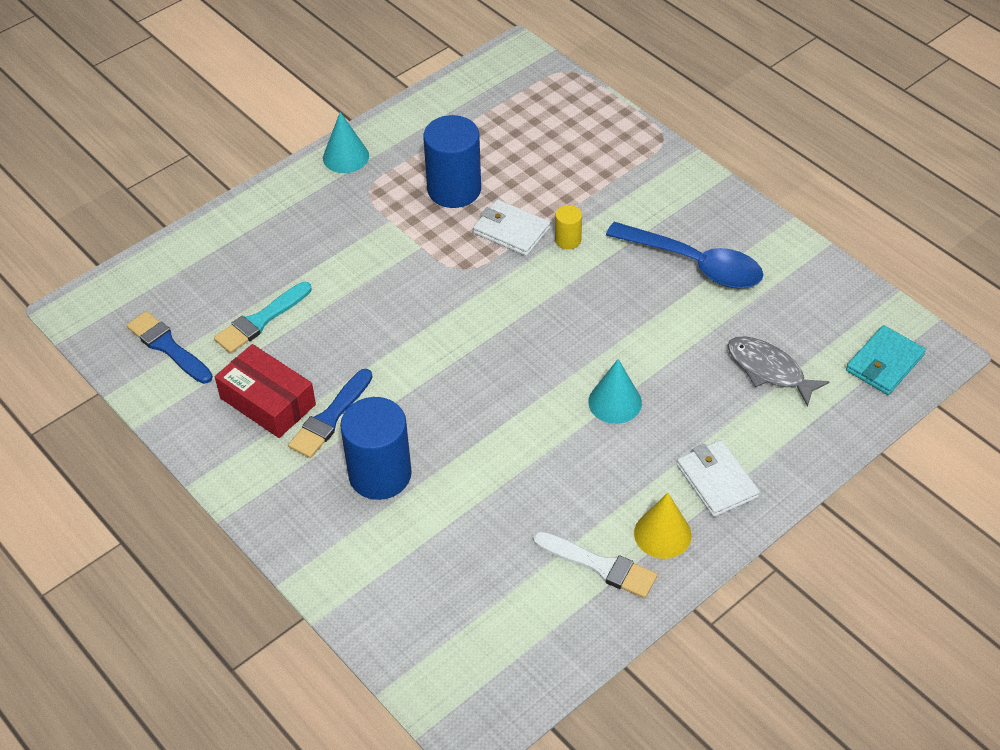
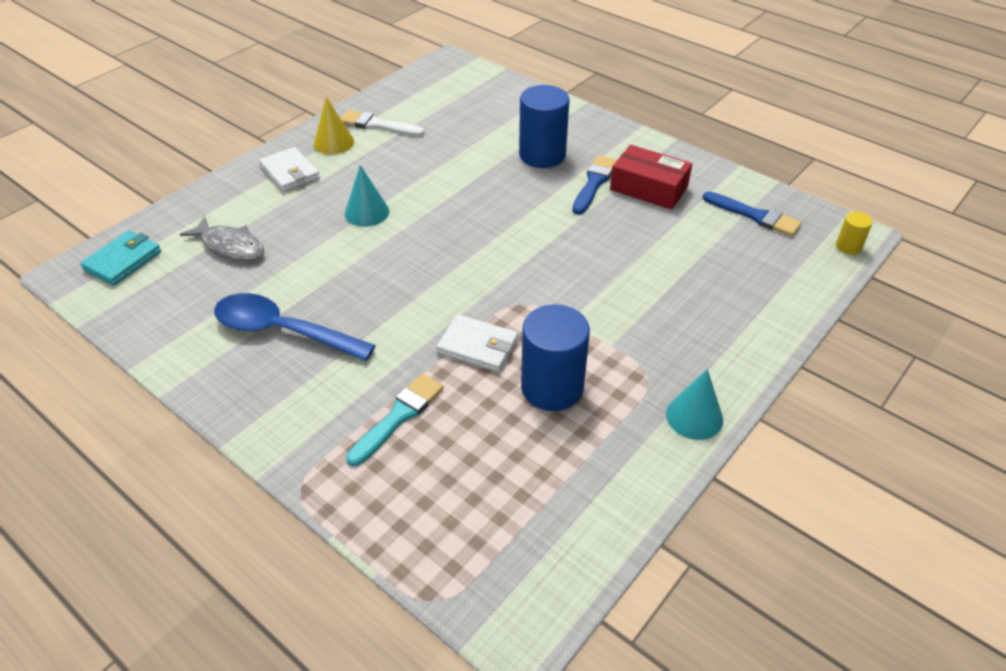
camera: 170 degrees right, 5 degrees down
(261, 320) = (689, 242): turquoise brush -> turquoise brush (398, 416)
(568, 240) = (416, 343): yellow cylinder -> yellow cylinder (848, 247)

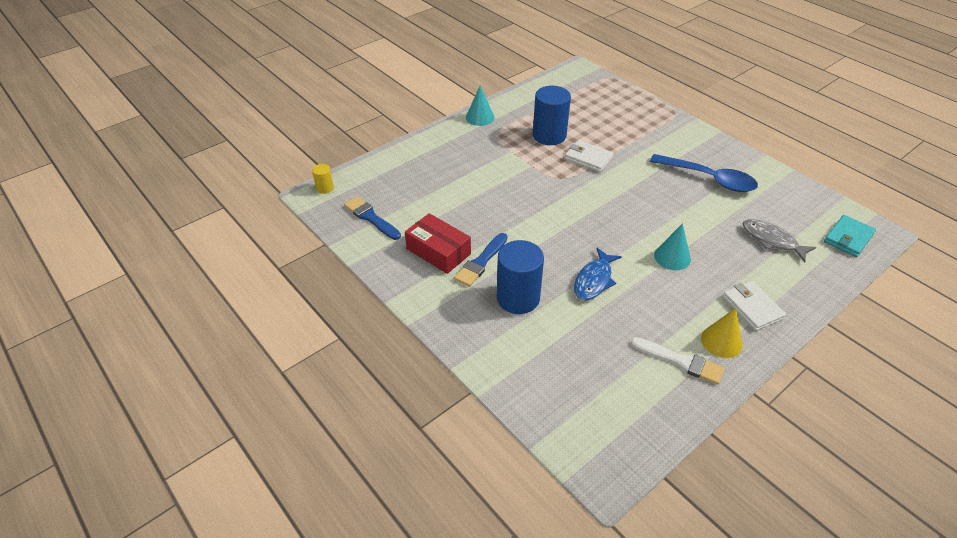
camera: 170 degrees left, 0 degrees up
(398, 416) = (632, 132): turquoise brush -> none
(461, 179) = (594, 280): none -> blue fish

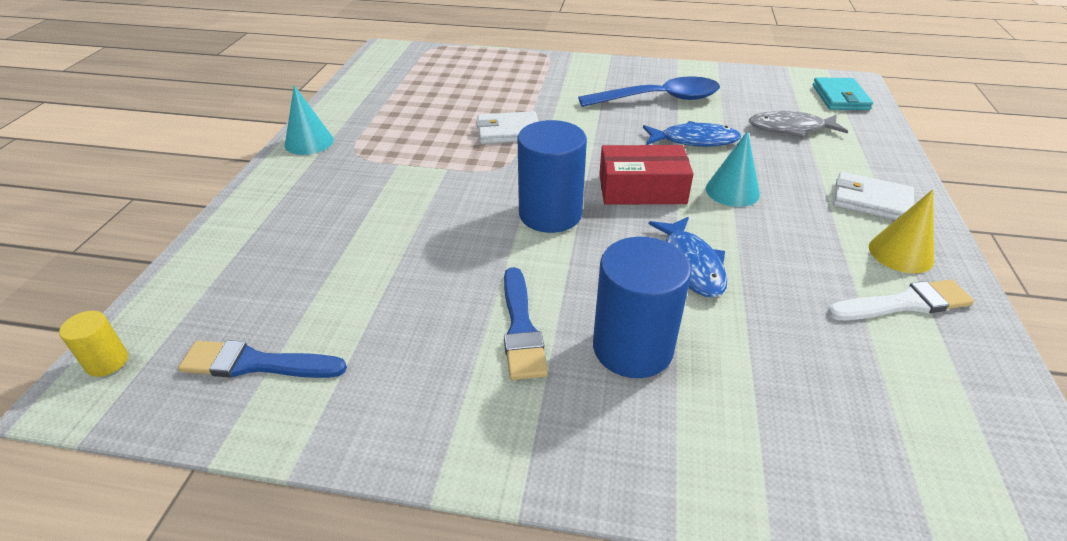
camera: 40 degrees left, 5 degrees down
(438, 251) = (436, 351): red box -> red box (642, 189)
(549, 136) = (431, 127): blue cylinder -> blue cylinder (550, 214)
(693, 216) = (694, 140): none -> blue fish

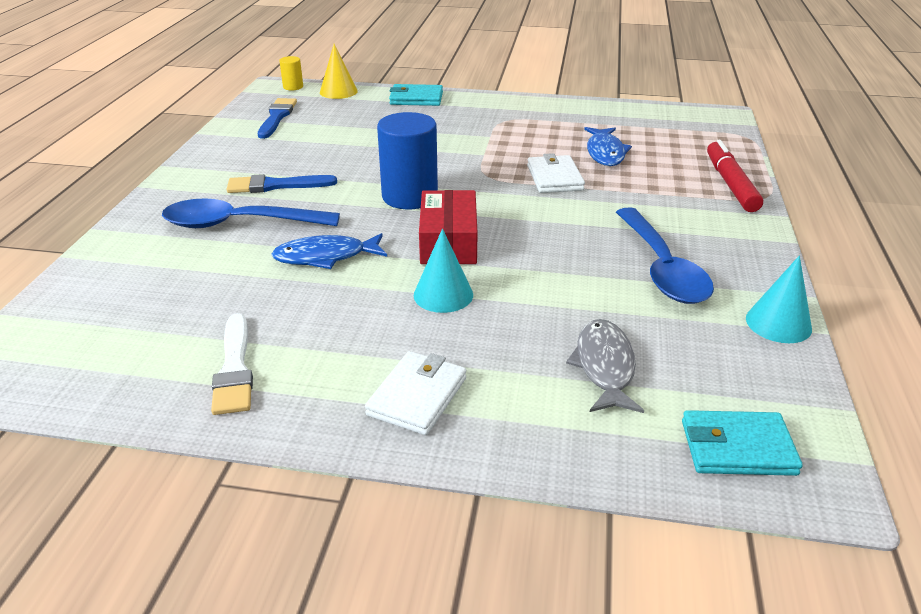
camera: 90 degrees right, 5 degrees down
(249, 218) = (416, 98): none -> turquoise wallet
(309, 142) = (520, 103): turquoise cone -> turquoise cone (778, 323)
(523, 62) = (730, 184): none -> red marker
(632, 348) = (239, 224): blue cylinder -> blue spoon
(694, 140) = (555, 283): blue fish -> blue fish (605, 153)
(900, 253) = (311, 391): yellow cone -> yellow cone (338, 91)

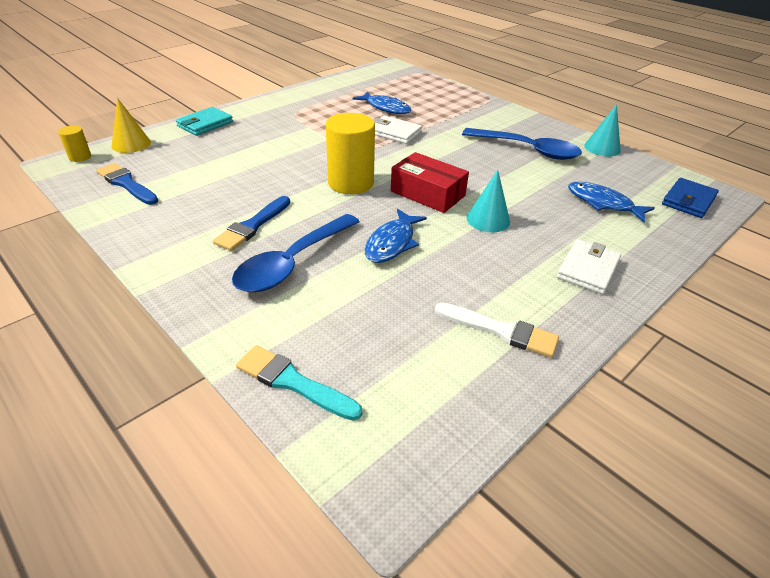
camera: 55 degrees left, 5 degrees up
(79, 288) = (293, 382): none -> turquoise brush
(410, 196) = (351, 183): blue cylinder -> yellow cylinder
(417, 396) = (588, 269): white wallet -> white wallet turned 60 degrees clockwise
(604, 366) = (603, 203): grey fish -> blue fish
(730, 184) = (466, 98): red marker -> none
(737, 447) = (688, 201): turquoise wallet -> blue wallet

